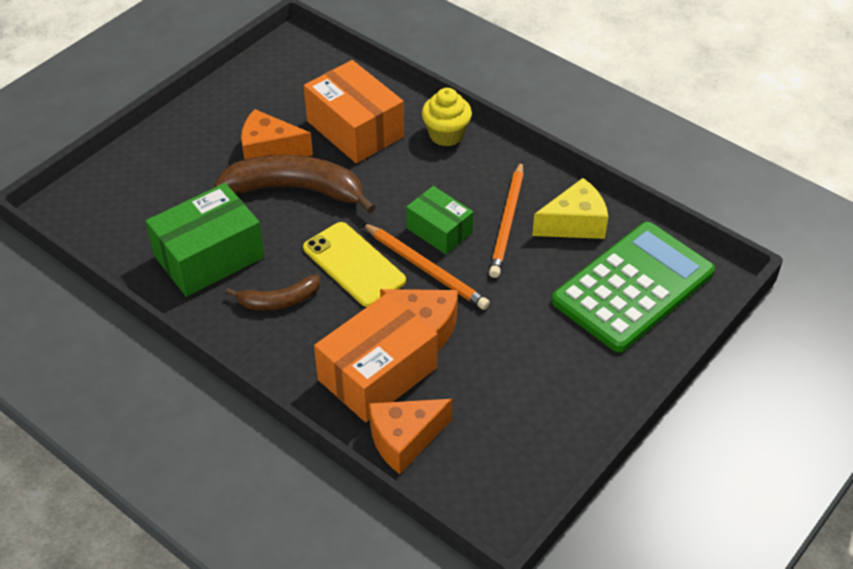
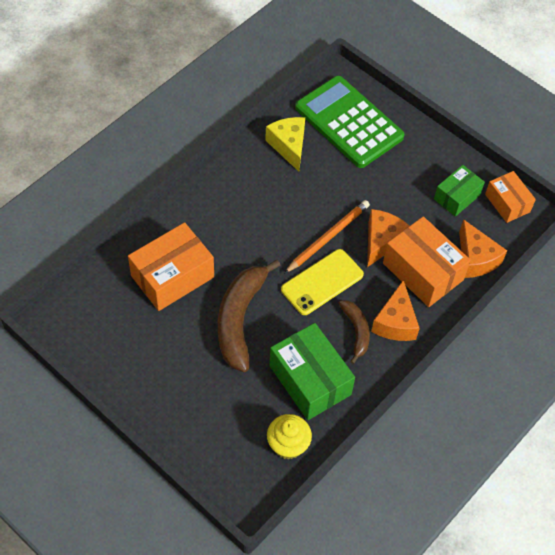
camera: 90 degrees left, 10 degrees up
(269, 151) = (192, 339): orange cheese -> orange cheese (395, 322)
(439, 230) = (290, 226): green box -> green box (457, 197)
(446, 135) = (187, 215): yellow cupcake -> yellow cupcake (288, 445)
(507, 222) = (285, 185): orange pencil -> none
(515, 486) = (507, 203): none -> orange box

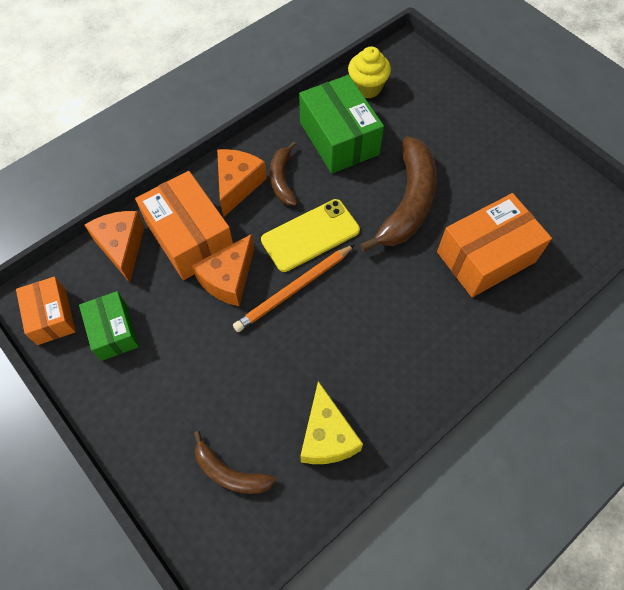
camera: 170 degrees left, 5 degrees up
(348, 122) = (230, 473): green calculator -> brown banana
(457, 197) = (114, 331): green box -> green box turned 75 degrees counterclockwise

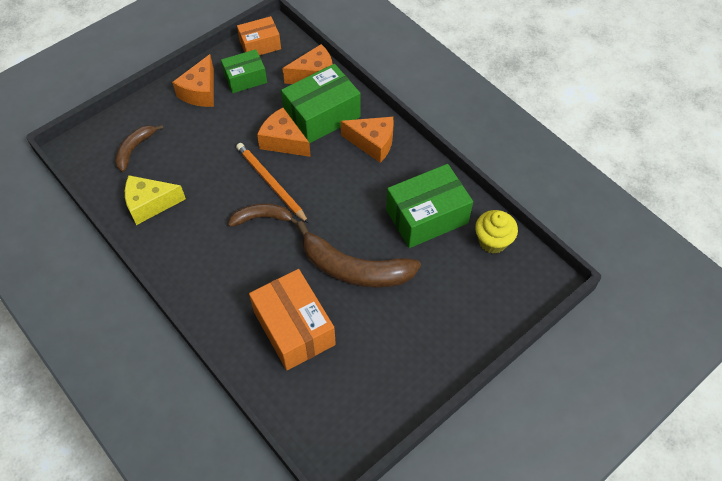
camera: 90 degrees right, 5 degrees down
(130, 390) = (200, 92): none -> orange cheese
(190, 237) = (322, 115): orange box -> green box
(282, 180) = (379, 174): brown banana -> brown banana (262, 218)
(310, 235) = (321, 194): yellow phone -> none

